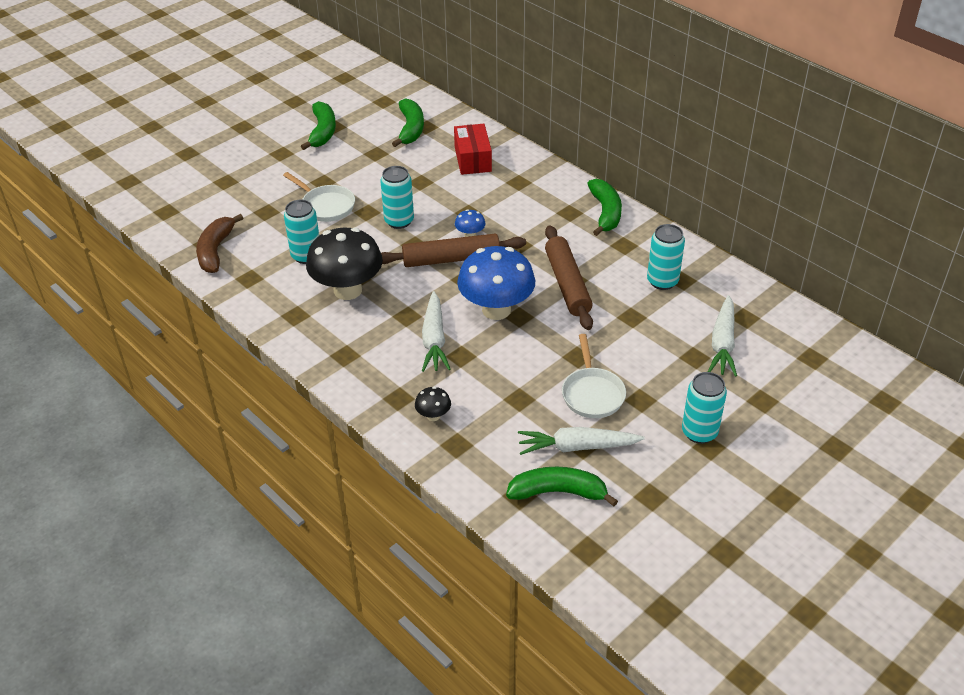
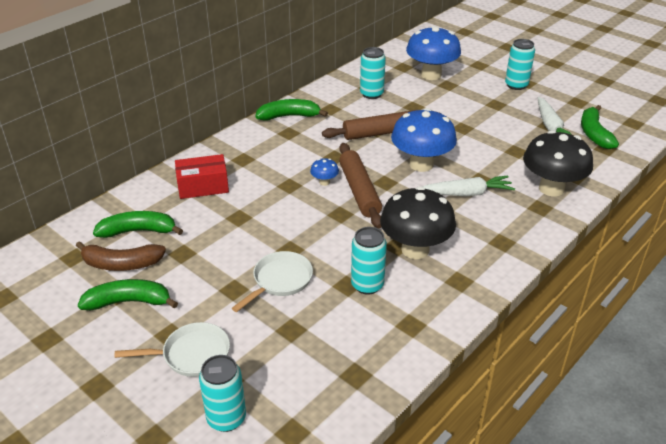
camera: 95 degrees left, 5 degrees down
(215, 251) = (368, 363): brown banana -> brown banana (121, 264)
(399, 221) = (305, 226): turquoise can -> turquoise can (226, 418)
(433, 416) = (551, 188): black mushroom -> black mushroom, size x2.31
(592, 394) = (498, 122): white pan -> white pan (192, 355)
(723, 343) = (431, 75): white carrot -> blue mushroom

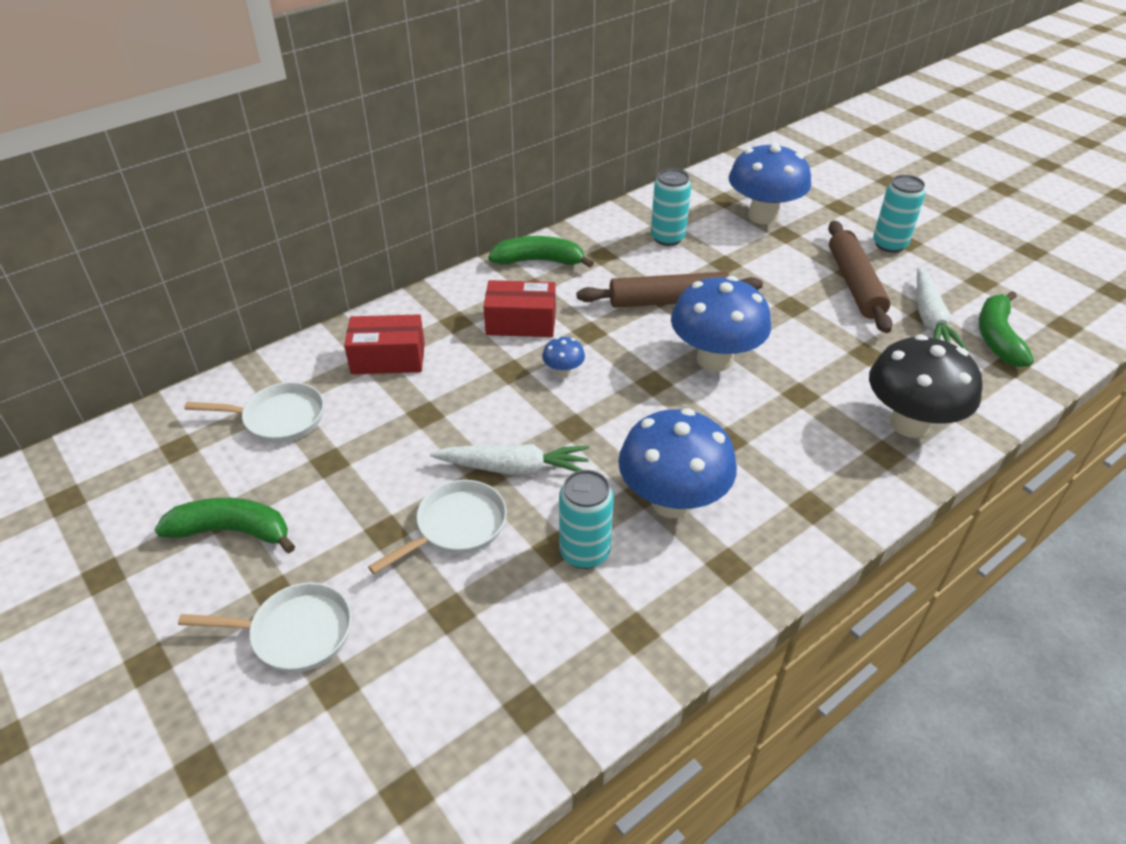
camera: 10 degrees right, 5 degrees up
(121, 264) = (240, 468): brown banana -> none
(138, 231) = (279, 418): green banana -> white pan
(226, 418) = (315, 752): turquoise can -> none
(287, 155) = (521, 323): none -> red box
(359, 191) = (611, 392): brown rolling pin -> brown rolling pin (855, 284)
(415, 249) = (672, 501): black mushroom -> blue mushroom
(466, 193) = (772, 416): white carrot -> white carrot (513, 468)

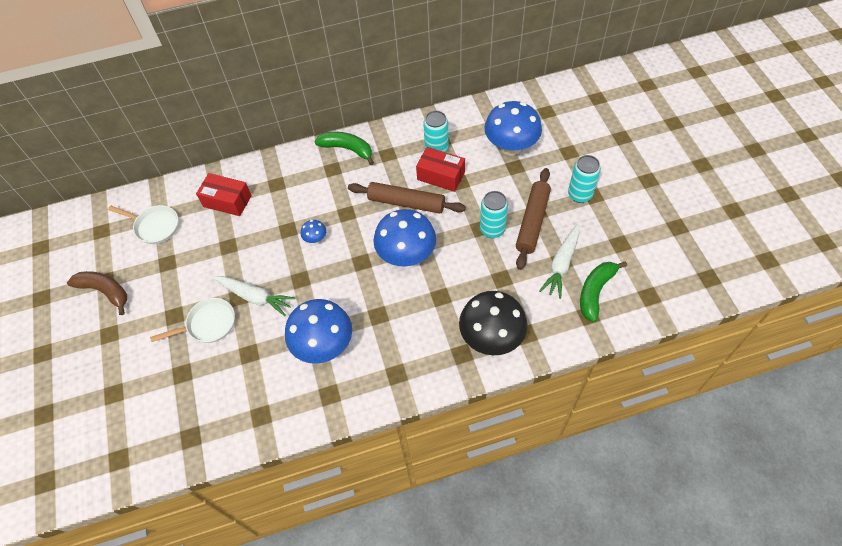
camera: 25 degrees right, 15 degrees up
(232, 531) = (105, 291): green banana -> brown banana
(295, 633) = (109, 359): white pan -> none
(521, 323) = (311, 195): red box -> red box (441, 176)
(584, 552) = (262, 361): turquoise can -> turquoise can (492, 229)

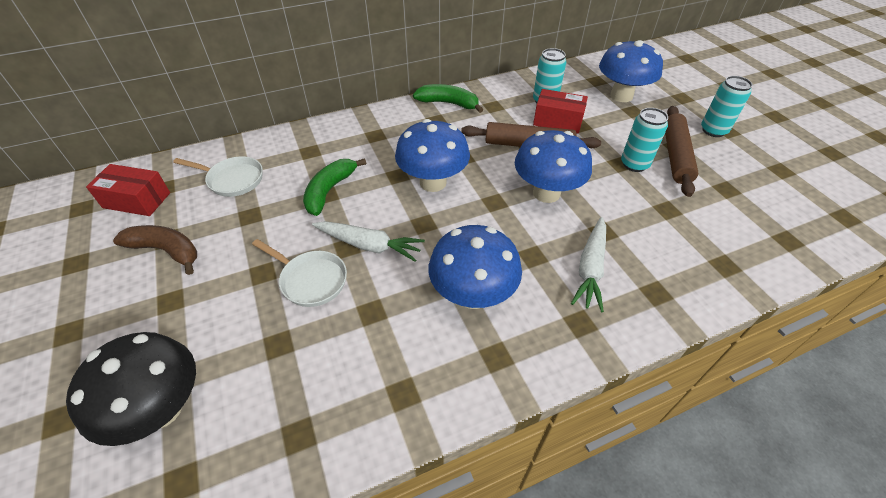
camera: 10 degrees left, 10 degrees down
(208, 324) = (310, 280): white pan -> white pan turned 60 degrees clockwise
(227, 201) = (320, 152): red box -> red box (137, 200)
(315, 239) = (433, 182): blue mushroom -> blue mushroom, size x2.31
(491, 338) = (685, 272): black mushroom -> black mushroom (162, 409)
(561, 264) = (728, 192): white carrot -> white carrot (590, 268)
(595, 292) = (782, 216): green banana -> green banana (329, 191)

